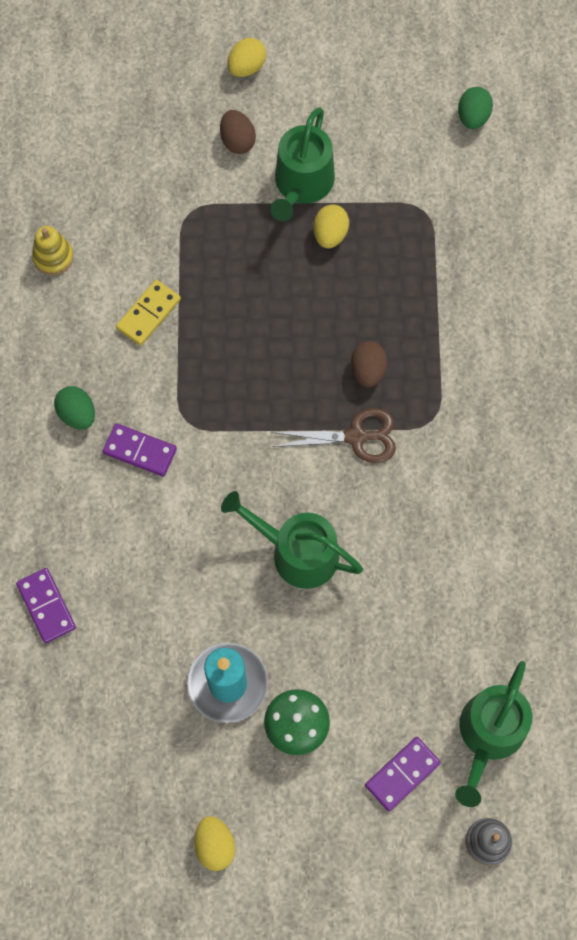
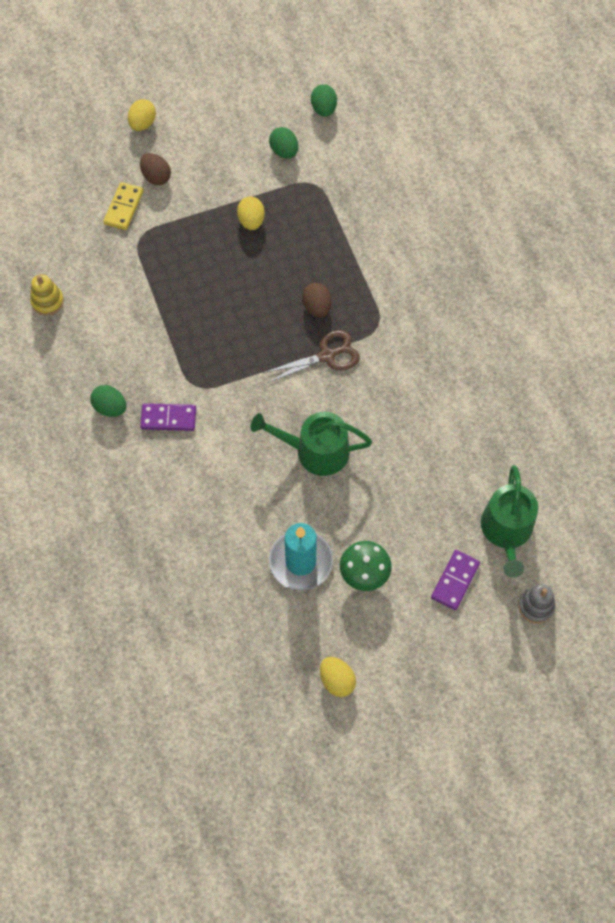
camera: 20 degrees left, 5 degrees down
(46, 606) = (140, 553): purple domino -> none
(148, 314) = (137, 319): yellow domino -> yellow domino (124, 207)
(302, 184) = (216, 193): green watering can -> none
(403, 157) = (284, 151): none -> green egg

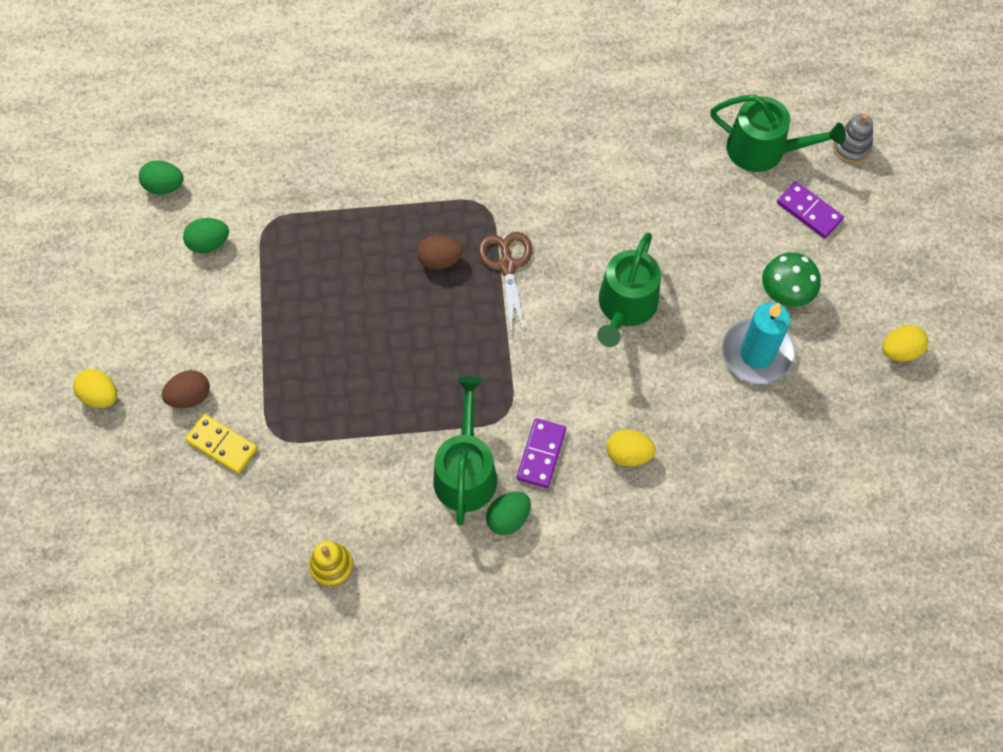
camera: 75 degrees left, 0 degrees up
(141, 369) = (465, 472): none -> green watering can
(251, 221) = (296, 302): yellow egg -> yellow egg (628, 454)

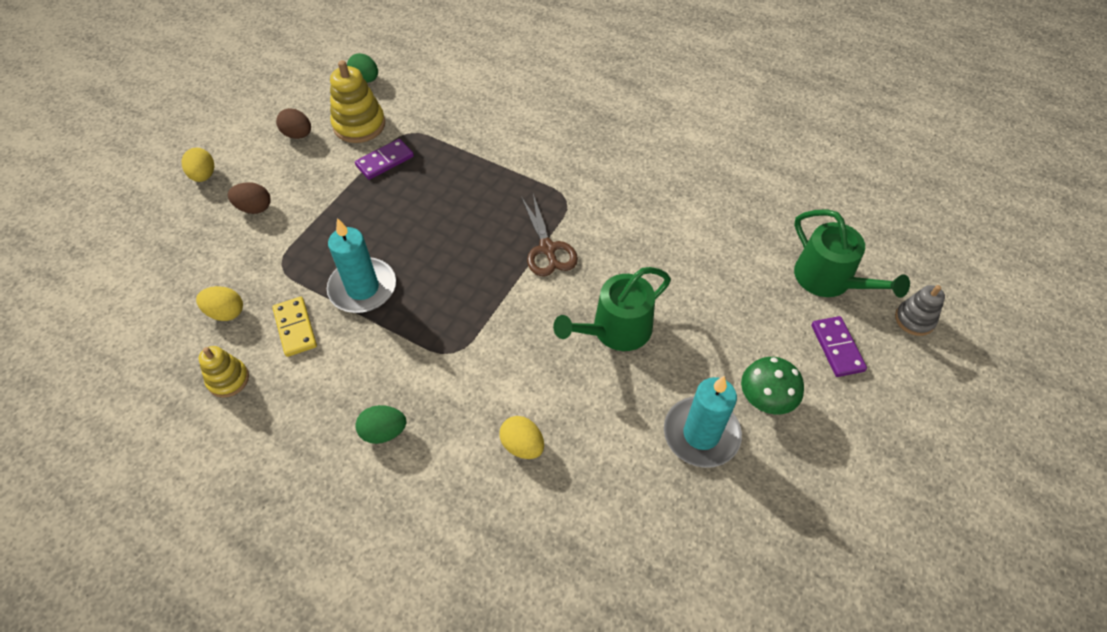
camera: 35 degrees right, 10 degrees down
(209, 243) = (359, 125): green egg -> yellow stacking toy
(222, 445) = (242, 250): yellow domino -> yellow domino (295, 328)
(373, 408) = (363, 288): none -> turquoise candle
(440, 260) = (501, 218): brown egg -> brown egg (298, 135)
(465, 472) = (385, 375): green watering can -> none
(507, 266) = (547, 249): brown scissors -> brown scissors turned 135 degrees clockwise
(541, 454) = (453, 399): purple domino -> purple domino (385, 161)
(900, 351) = (844, 516): yellow egg -> yellow egg (226, 312)

